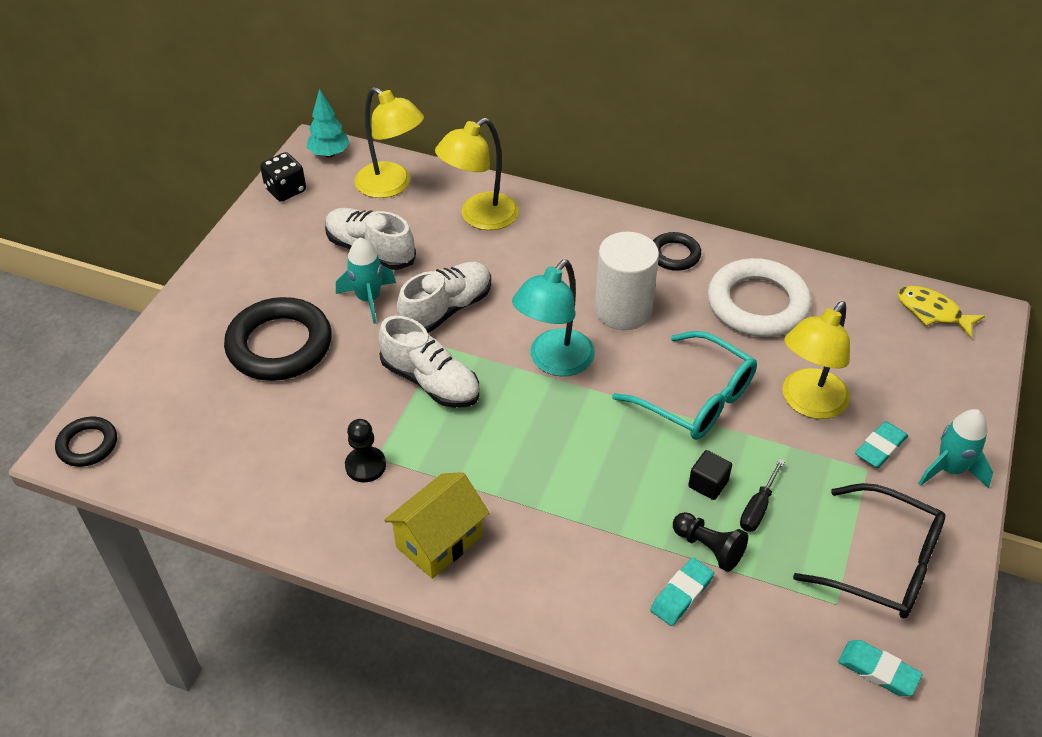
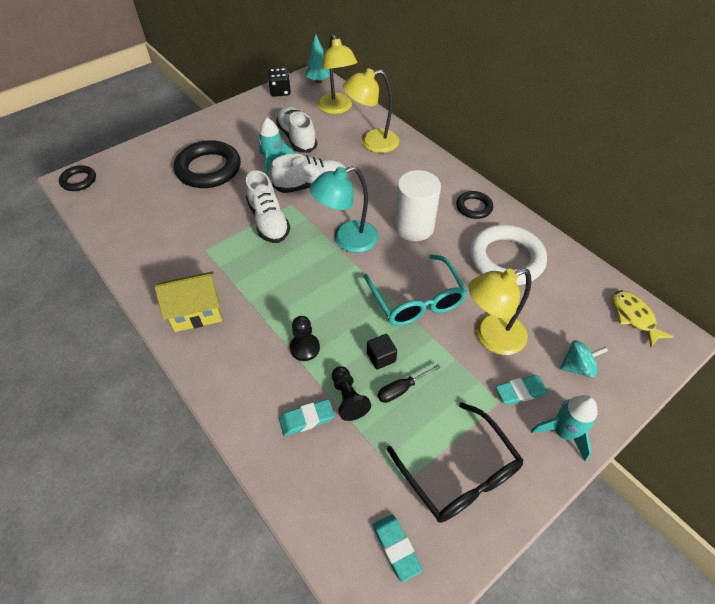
camera: 30 degrees right, 5 degrees up
(365, 465) = (195, 251): black pawn -> black pawn (305, 348)
(915, 393) = (577, 367): none -> turquoise spinning top

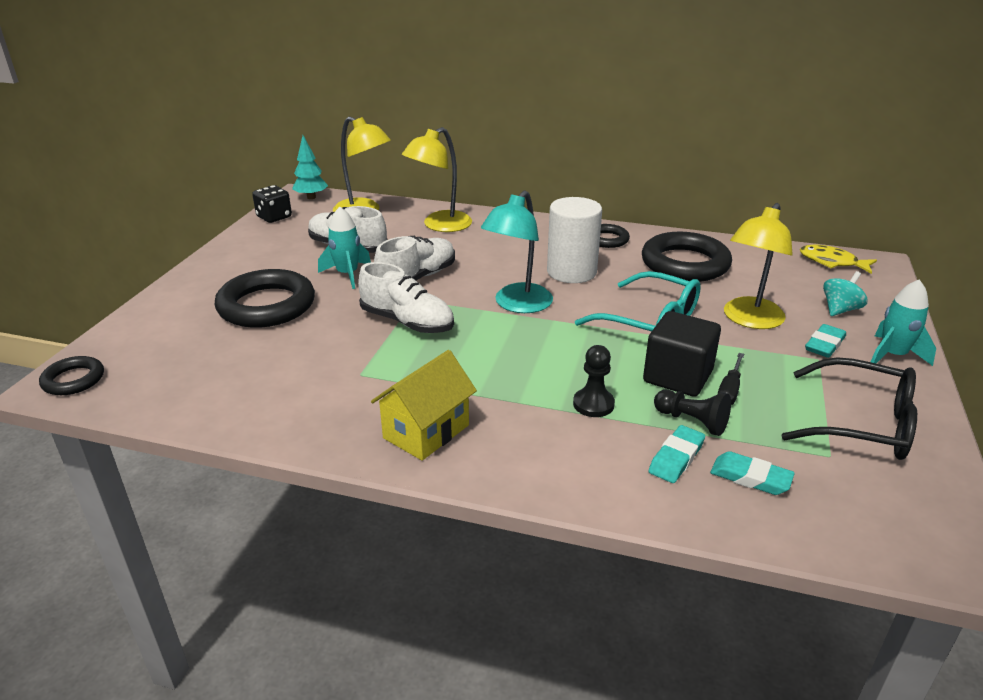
camera: 35 degrees left, 20 degrees down
(381, 357) = (677, 376): black cube -> black cube, size x1.92
(396, 548) = (893, 506): turquoise eraser -> turquoise eraser (750, 478)
(506, 259) = (685, 264): white ring -> black ring

